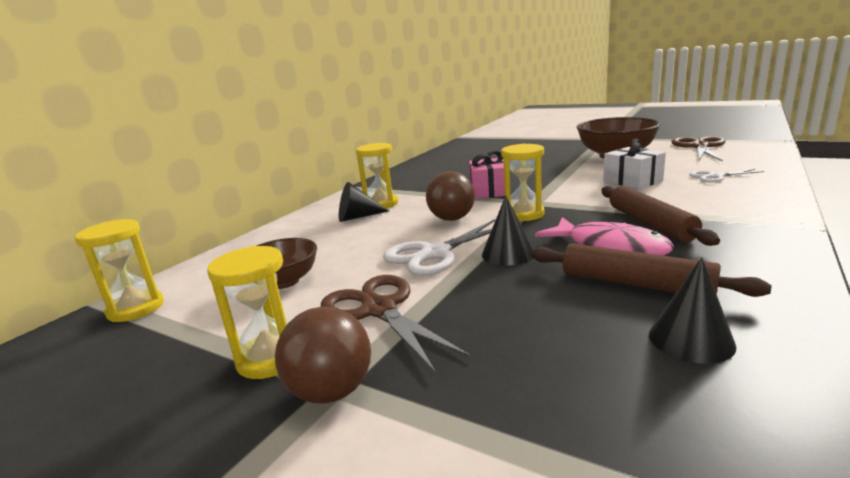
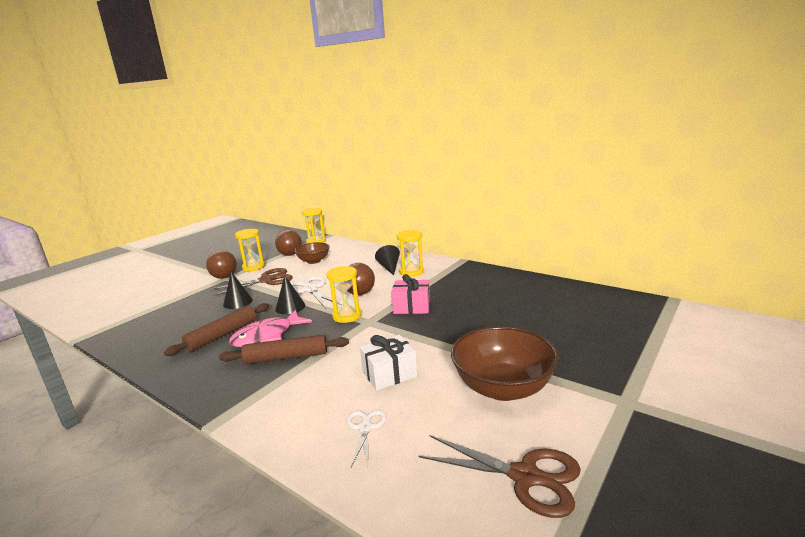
camera: 95 degrees right, 0 degrees up
(209, 322) = (290, 254): none -> brown ball
(691, 339) = (172, 337): black cone -> black cone (238, 302)

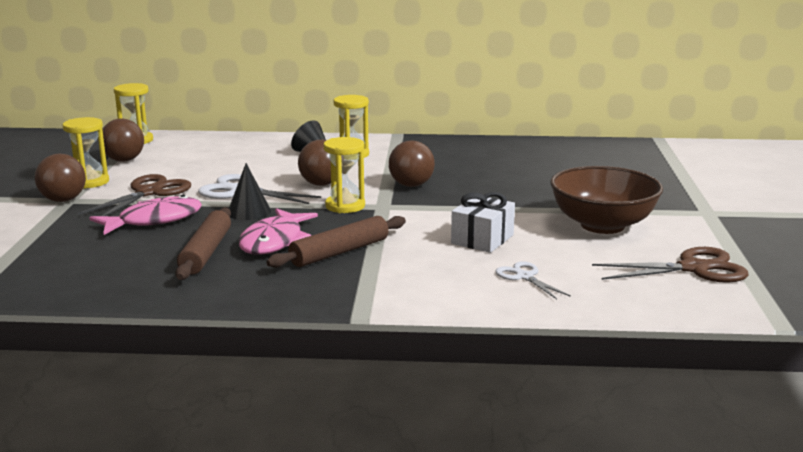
camera: 35 degrees left, 0 degrees up
(238, 302) = (154, 220): black cone -> pink fish
(313, 261) = (181, 162): brown bowl -> none
(412, 307) = (411, 185): pink gift -> brown ball

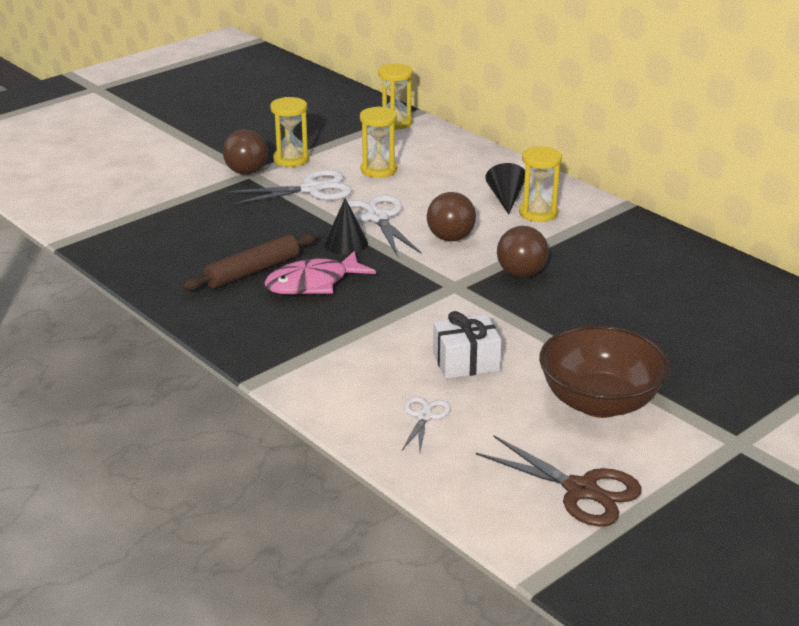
camera: 45 degrees right, 10 degrees up
(124, 160) = (350, 144): brown ball -> none
(149, 192) = (312, 189): brown scissors -> white scissors
(154, 220) = (270, 222): pink fish -> none
(340, 252) = (338, 318): brown rolling pin -> none
(345, 206) = (425, 272): yellow hourglass -> yellow hourglass (378, 170)

